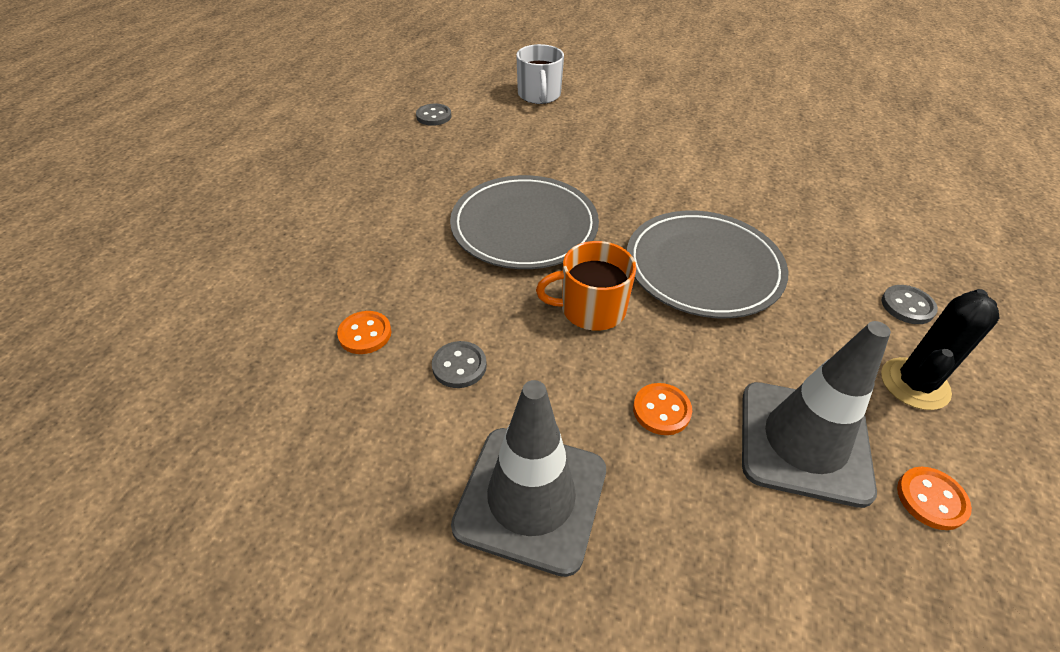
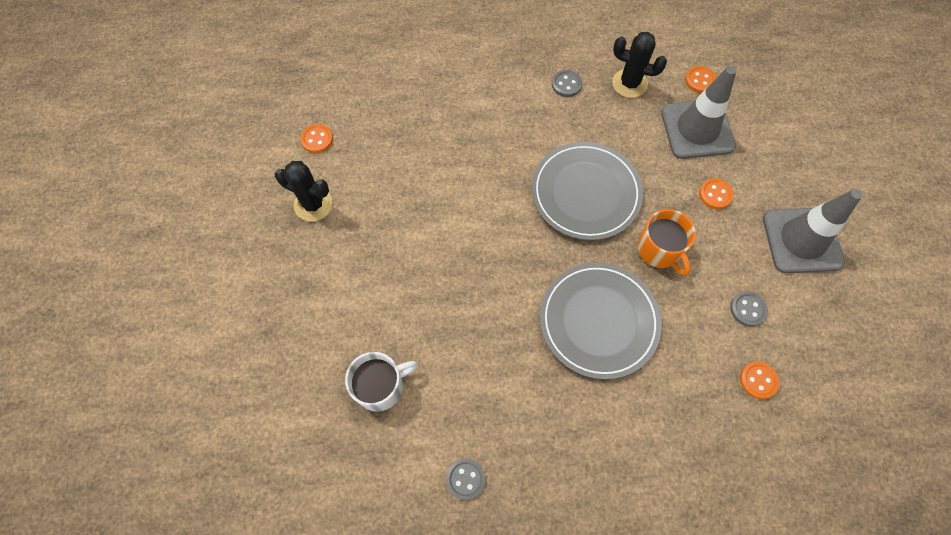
camera: 110 degrees left, 20 degrees up
(736, 93) = (313, 204): none -> black cactus
(817, 105) = (317, 139): none -> orange button

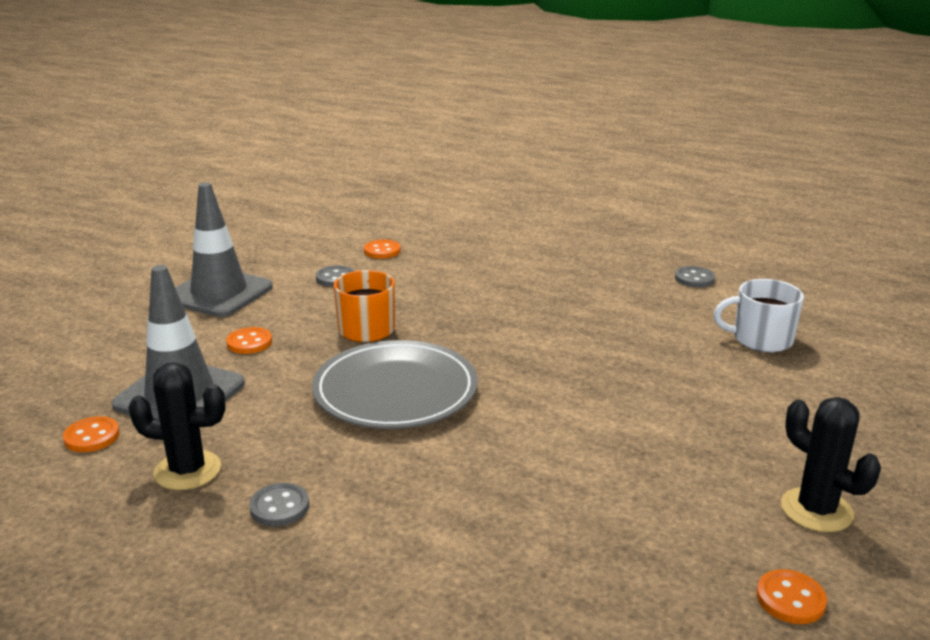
camera: 150 degrees left, 40 degrees down
(598, 321) = (487, 310): grey plate -> none
(629, 83) = (188, 470): black cactus -> black cactus turned 45 degrees counterclockwise

